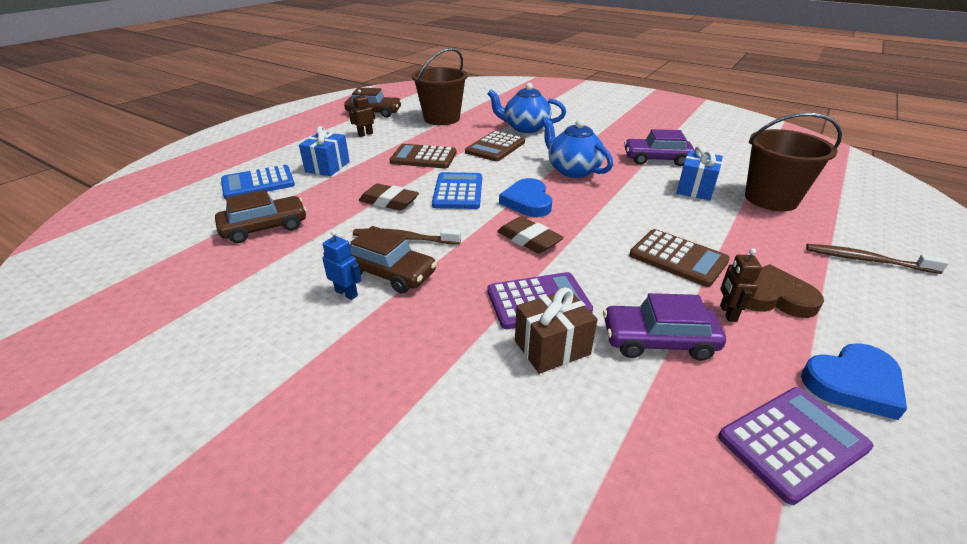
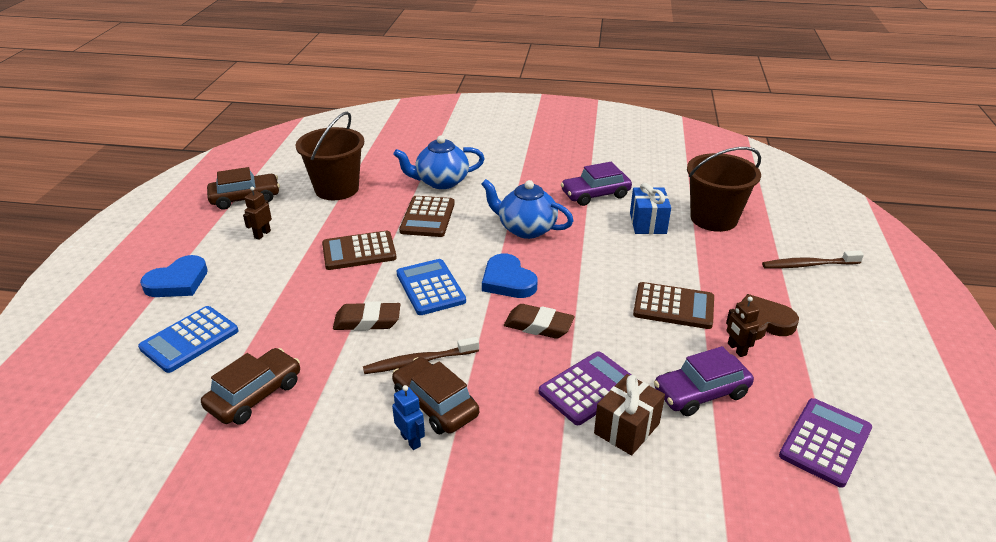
camera: 25 degrees left, 0 degrees up
(327, 167) = (256, 293): blue gift -> none
(346, 293) = (411, 440): blue robot -> blue robot turned 45 degrees clockwise
(390, 273) = (435, 404): brown car -> brown car turned 135 degrees counterclockwise
(853, 383) = (841, 381): blue heart -> blue heart (178, 282)

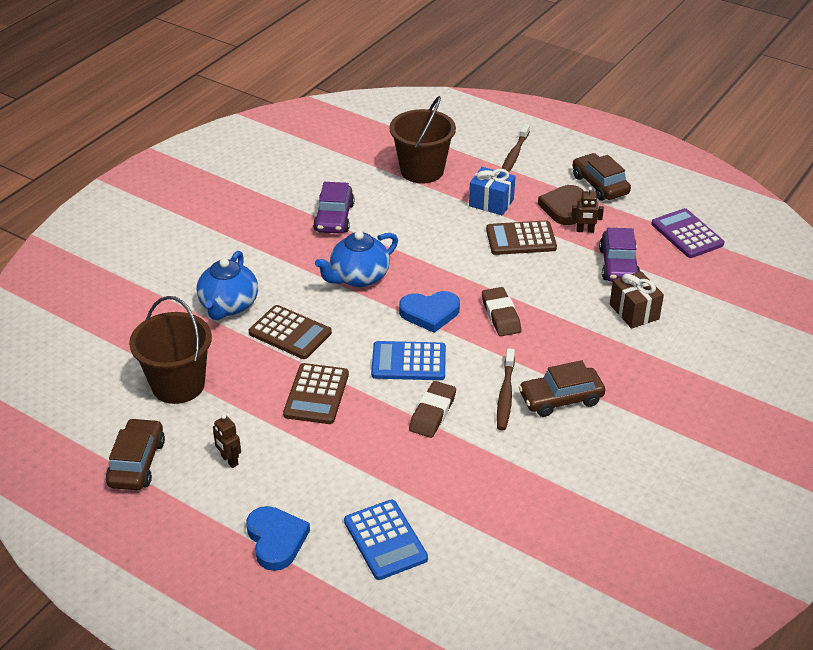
camera: 65 degrees left, 5 degrees up
(255, 395) = (492, 504): brown car -> brown car (599, 185)
(411, 440) = (592, 422): blue robot -> none
(538, 326) = (501, 315): brown eraser -> brown eraser turned 60 degrees counterclockwise
(588, 388) = (586, 315): purple calculator -> none
(648, 223) = (402, 207): blue gift -> blue gift (491, 203)
(673, 306) = (521, 239): brown calculator -> brown calculator turned 135 degrees counterclockwise

